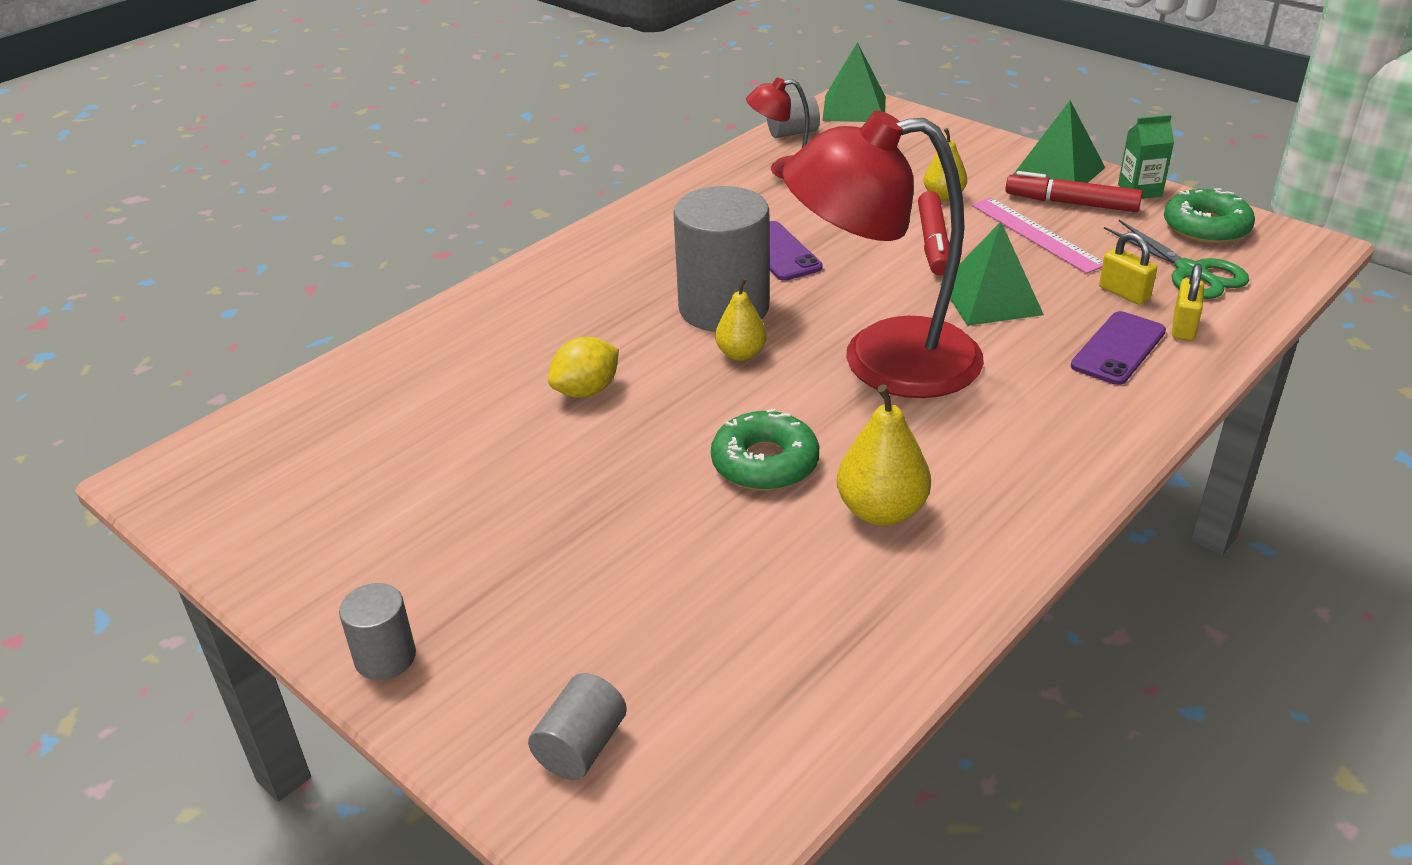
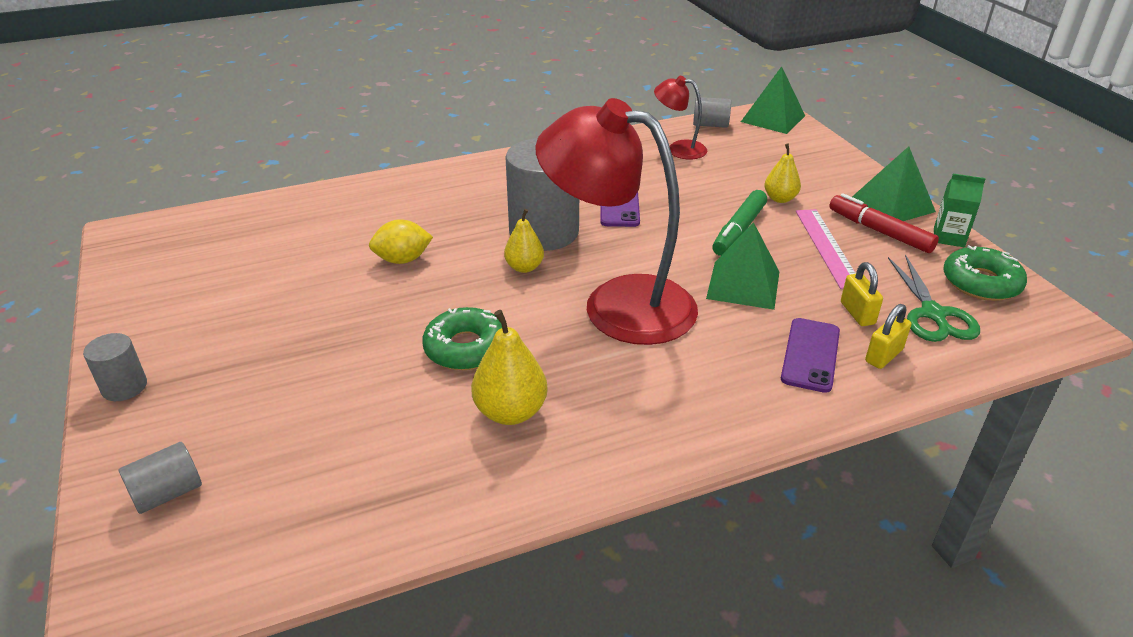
camera: 25 degrees right, 0 degrees up
(933, 243) = (739, 230): red marker -> green marker
(1118, 349) = (810, 355): purple phone -> purple phone turned 45 degrees counterclockwise

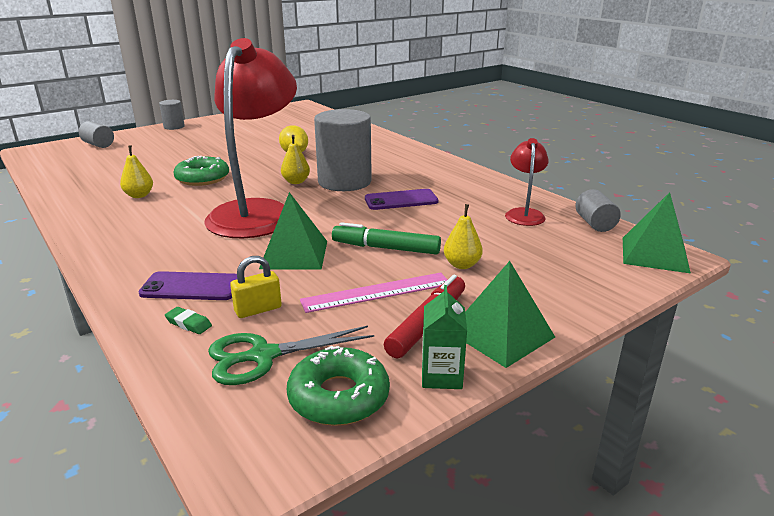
camera: 75 degrees right, 10 degrees down
(510, 412) = (139, 195): yellow pear -> yellow pear, size x0.65
(883, 356) = (189, 323): yellow padlock -> green eraser

